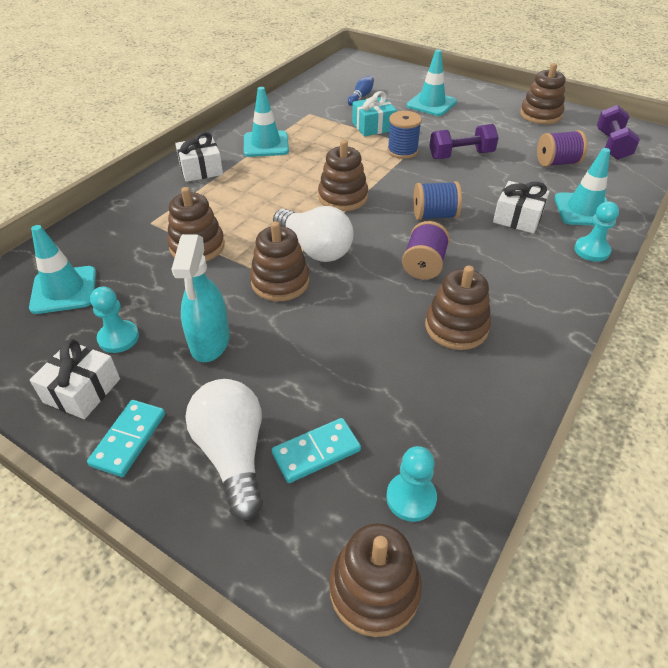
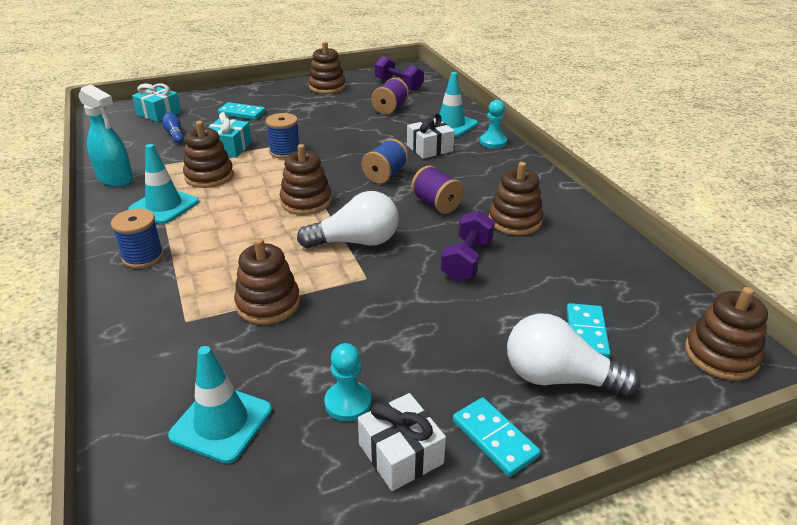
camera: 55 degrees left, 10 degrees down
(201, 169) = (143, 257): white gift -> blue spool
(210, 342) = (414, 344): turquoise spray bottle -> turquoise spray bottle (115, 179)
(280, 282) = (378, 276): brown stacking toy -> brown stacking toy (209, 176)
(380, 76) = (159, 113): none -> turquoise gift
(411, 498) = (655, 308): turquoise pawn -> none
(431, 104) = (241, 113): turquoise traffic cone -> turquoise domino
(461, 155) = (328, 134): purple dumbbell -> purple dumbbell (466, 260)

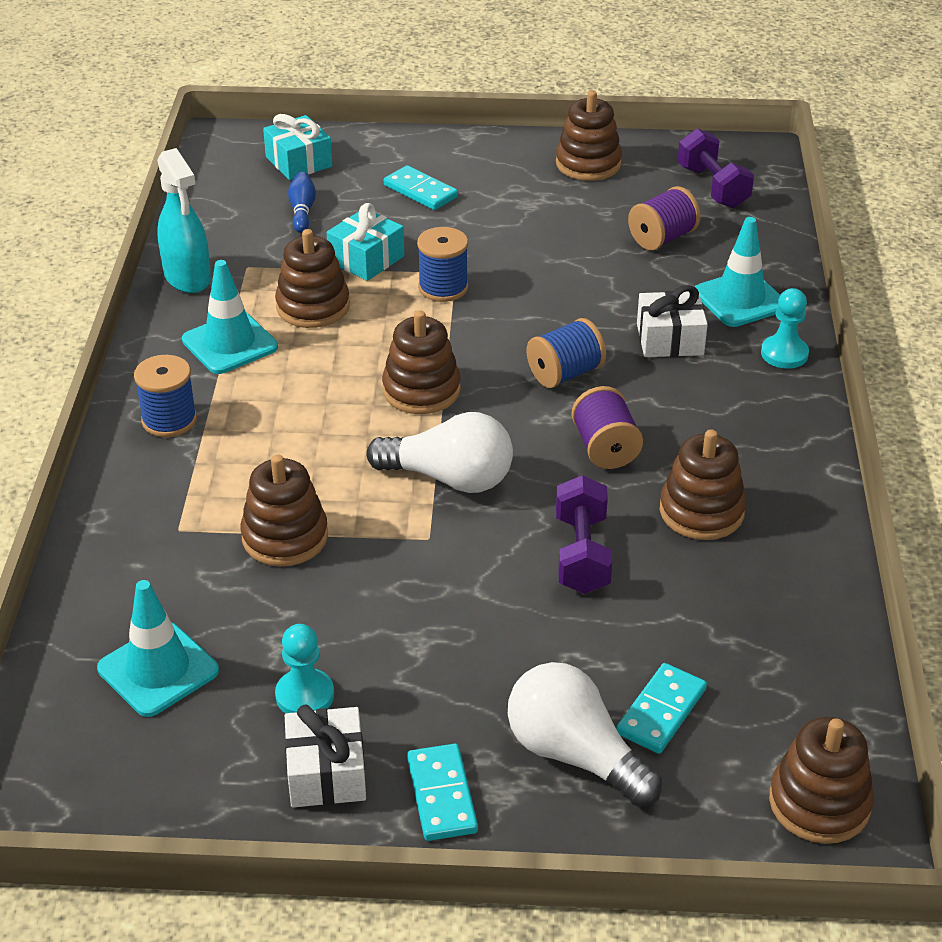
camera: 25 degrees right, 5 degrees up
(466, 260) = (581, 554): purple dumbbell -> purple dumbbell turned 45 degrees counterclockwise

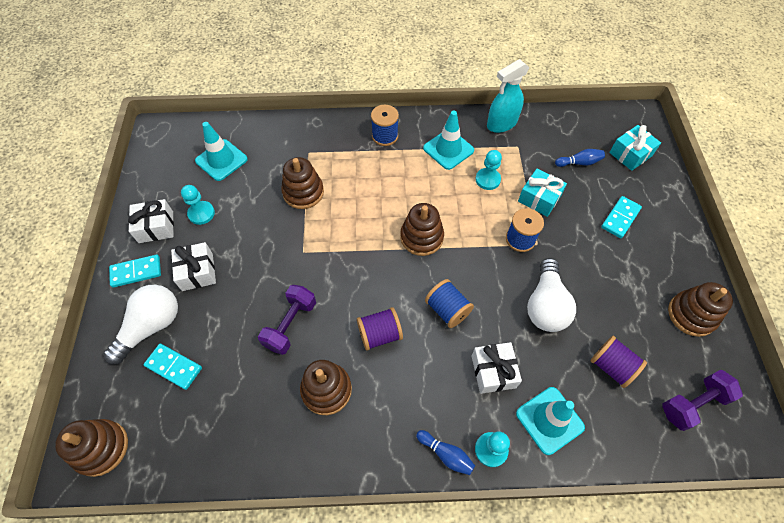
camera: 85 degrees right, 20 degrees up
(313, 307) = (487, 179): brown stacking toy -> turquoise pawn
(449, 478) = (349, 257): white light bulb -> white light bulb (545, 305)
(454, 691) = (197, 272): none -> white gift
(581, 554) = (290, 324): purple dumbbell -> purple dumbbell turned 60 degrees counterclockwise
(794, 395) = (446, 454): none -> blue bowling pin

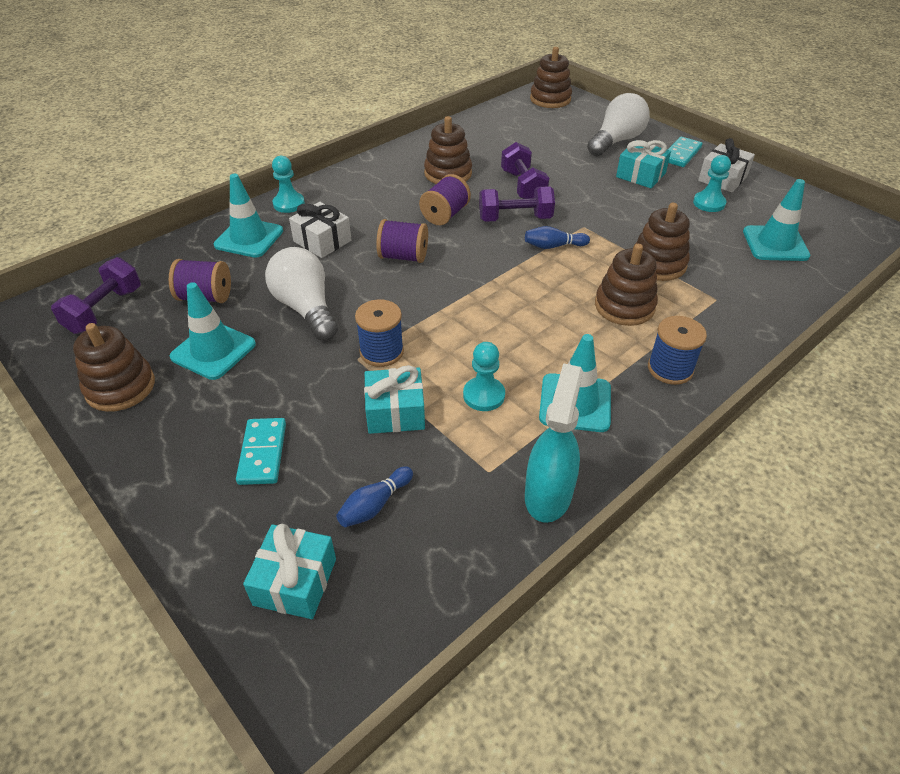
camera: 140 degrees right, 15 degrees down
(151, 326) = (616, 141): white light bulb -> white light bulb turned 135 degrees counterclockwise
(174, 367) = (567, 136): turquoise domino -> none
(197, 272) = (640, 175): white gift -> turquoise gift
(337, 292) = (515, 219): none -> purple dumbbell
(421, 237) = (491, 294): brown stacking toy -> brown stacking toy (624, 306)
(446, 454) = (323, 187): blue bowling pin -> blue bowling pin (553, 246)
(447, 309) = (403, 257): blue spool -> purple spool
(623, 307) = (213, 350): none -> turquoise traffic cone

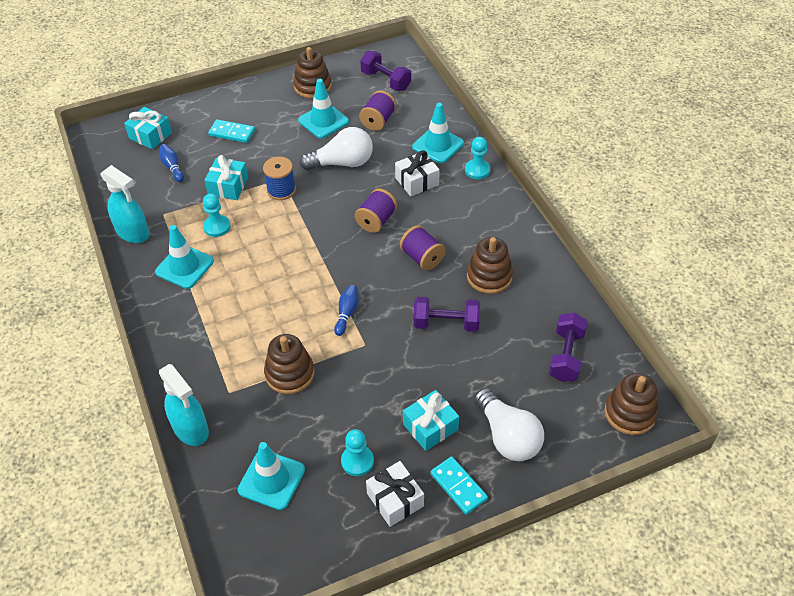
camera: 110 degrees right, 5 degrees up
(515, 219) = (396, 301): purple dumbbell -> purple dumbbell (566, 356)
(624, 306) = (253, 329): brown stacking toy -> none
(670, 369) = (181, 327): blue spool -> none
(782, 312) = (191, 429): none -> turquoise spray bottle

